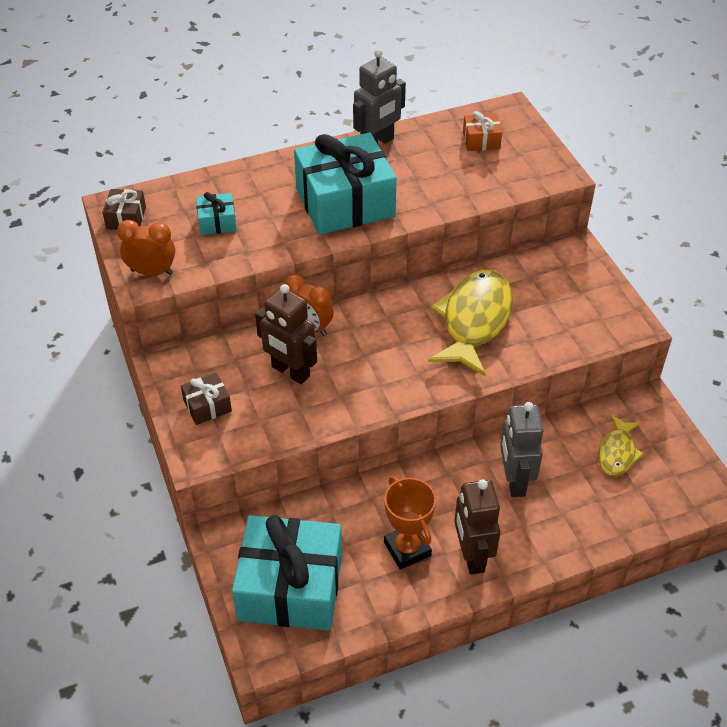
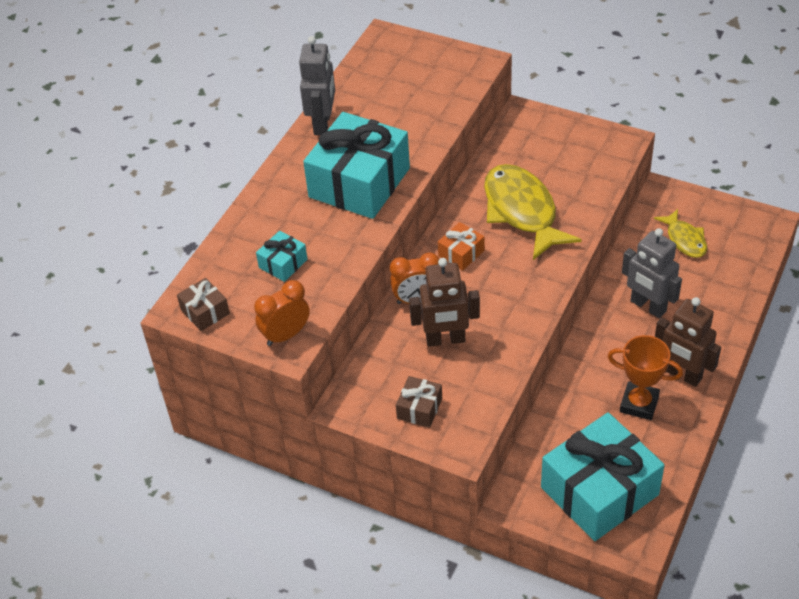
camera: 40 degrees left, 0 degrees up
(481, 140) = (395, 73): orange gift -> orange gift (461, 253)

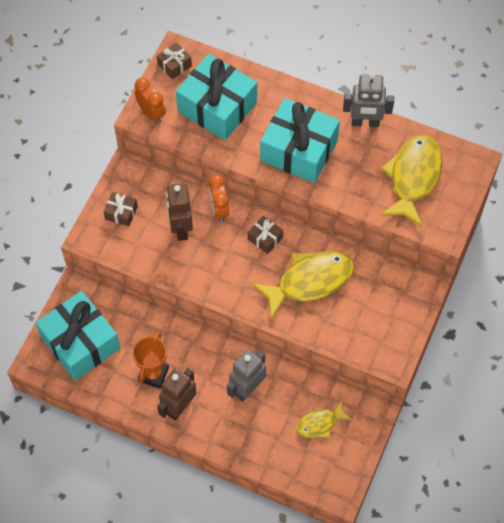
camera: 85 degrees right, 15 degrees up
(283, 263) = (217, 107): turquoise gift -> turquoise gift, size x2.29
(404, 85) = (413, 177): none -> yellow fish
(461, 253) = (265, 238): orange gift -> brown gift

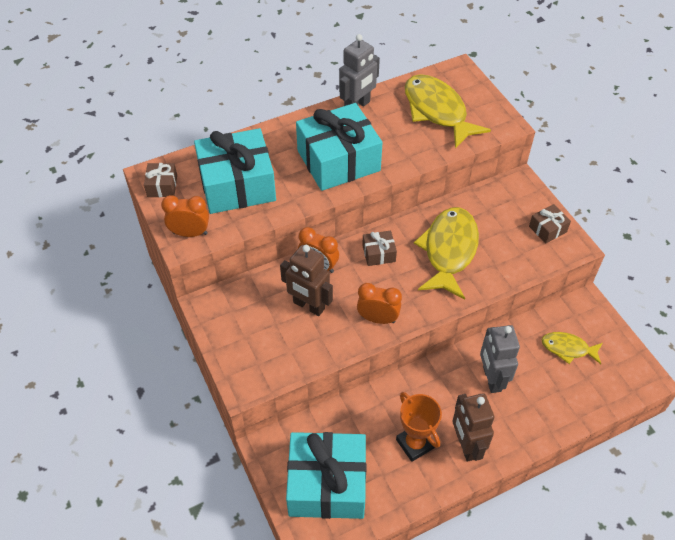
camera: 50 degrees left, 10 degrees down
(121, 213) = (246, 341): brown gift -> brown gift (547, 229)
(208, 277) = (378, 319): none -> orange clock
(319, 423) = (568, 349): yellow fish -> yellow fish turned 90 degrees clockwise

